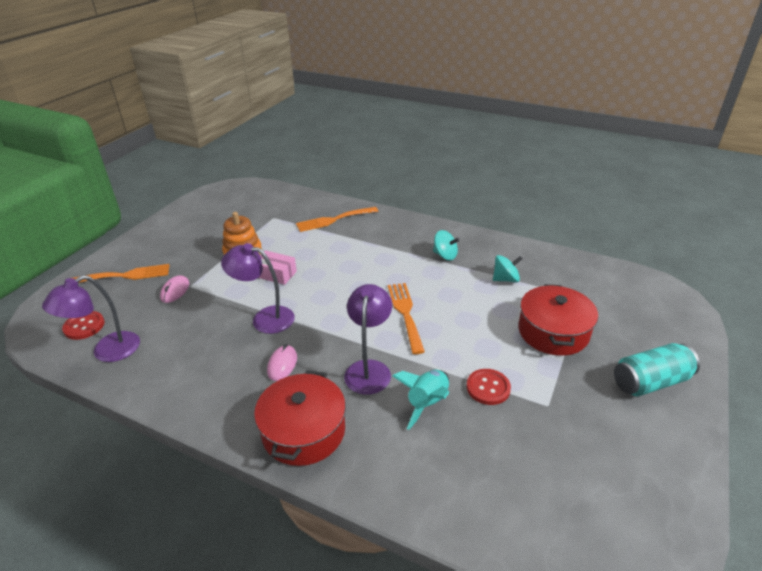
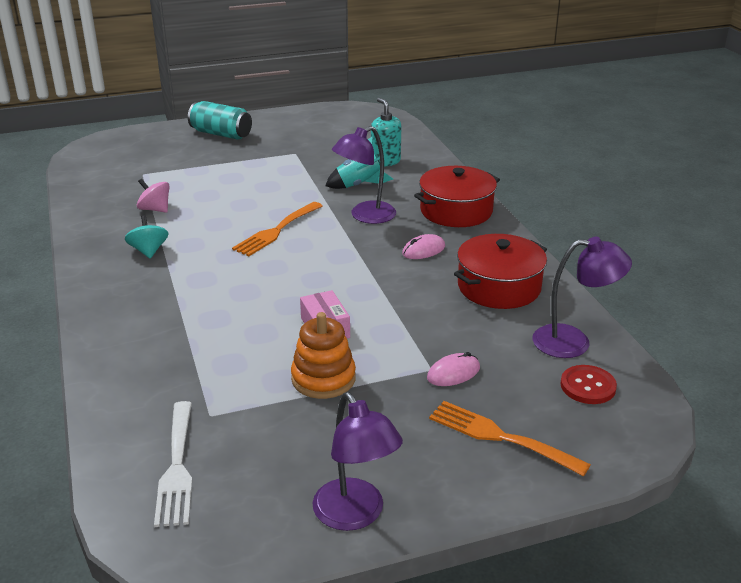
camera: 135 degrees left, 5 degrees down
(259, 201) = (177, 467): none -> white fork
(265, 318) = (393, 290): purple lamp -> purple lamp (355, 515)
(334, 220) = (154, 359): orange fork -> none
(459, 461) = (385, 161): none -> turquoise soap dispenser
(488, 388) = (310, 173): red button -> none
(505, 279) = (155, 209): turquoise spinning top -> pink spinning top
(553, 332) = (209, 171): red pot -> red pot (499, 287)

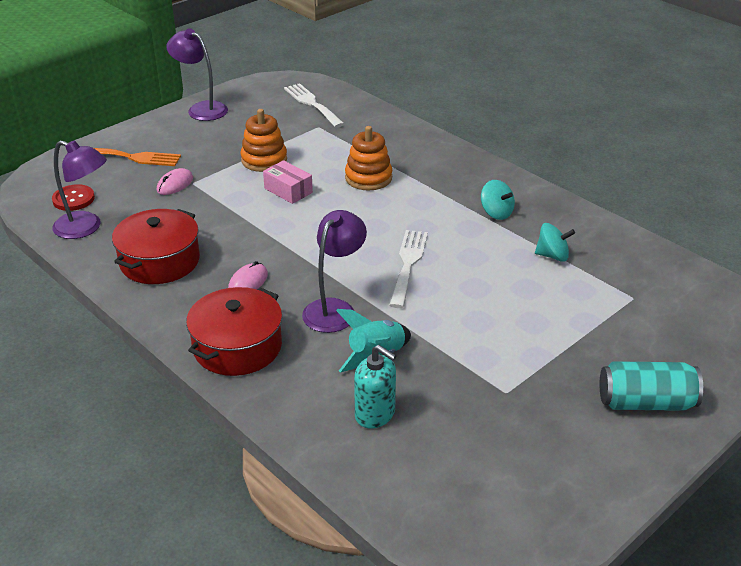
camera: 155 degrees right, 5 degrees up
(155, 209) = (552, 256): pink spinning top -> turquoise spinning top
(225, 319) = (368, 178): none -> orange stacking toy
(276, 231) = (408, 264): orange fork -> white fork
(573, 342) = (85, 228): purple lamp -> purple lamp turned 135 degrees counterclockwise

